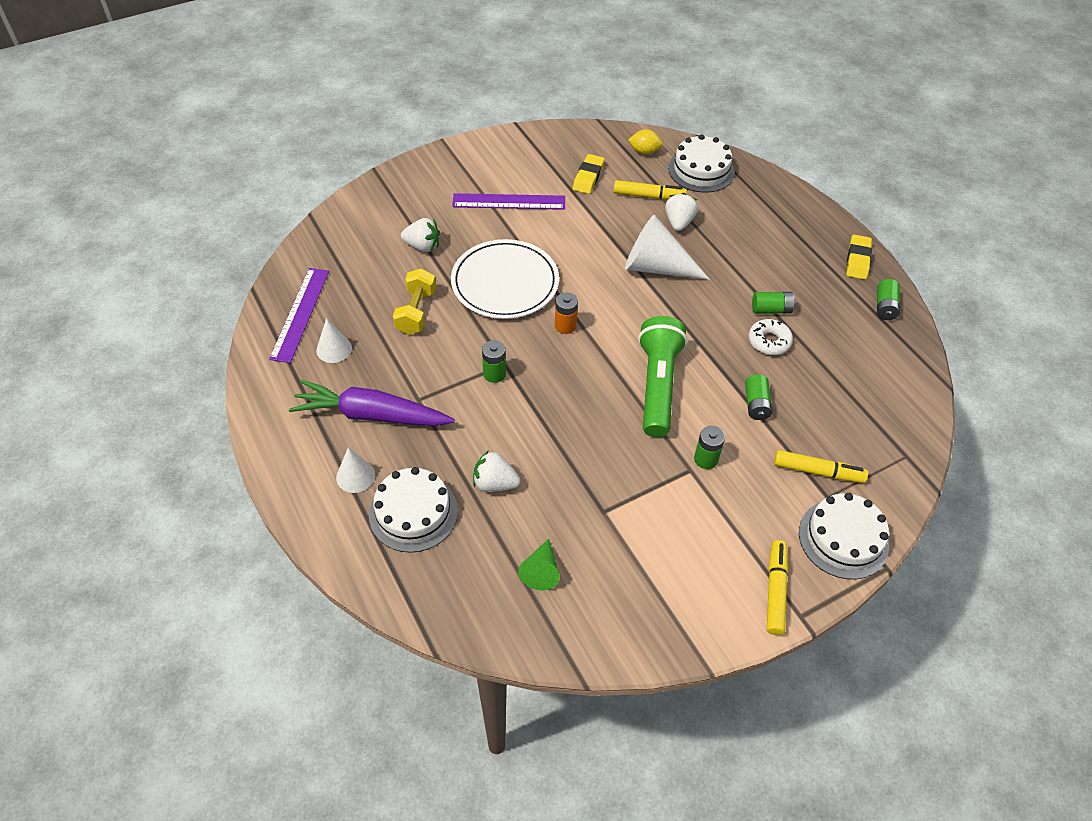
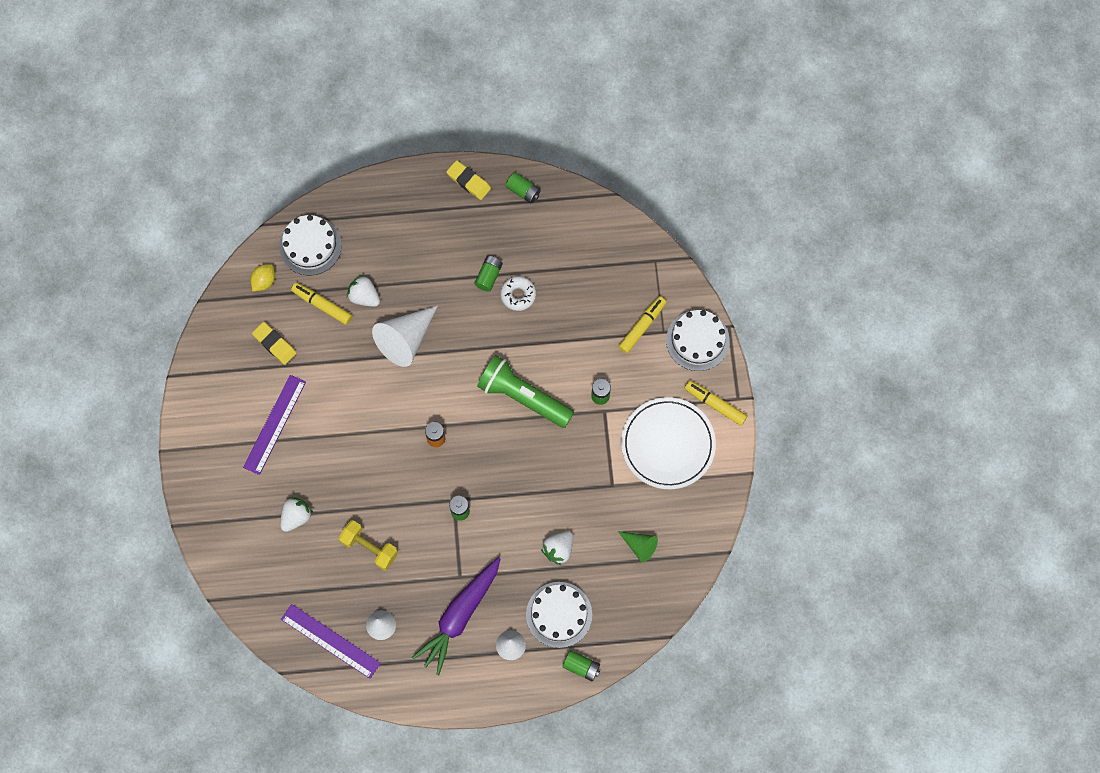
camera: 65 degrees left, 20 degrees up
(505, 282) = (369, 466): white plate -> white plate (668, 444)
(649, 196) = (322, 305): yellow marker -> yellow marker turned 90 degrees counterclockwise
(756, 404) = (570, 336): green battery -> green battery (581, 667)

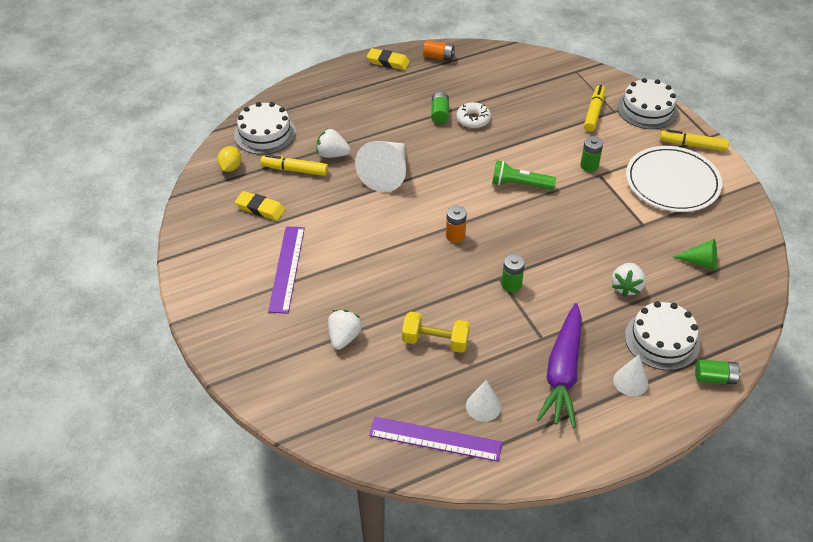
camera: 20 degrees left, 25 degrees down
(523, 191) = (438, 57): green battery -> orange battery
(523, 397) = (520, 184): green flashlight -> green flashlight, size x0.63

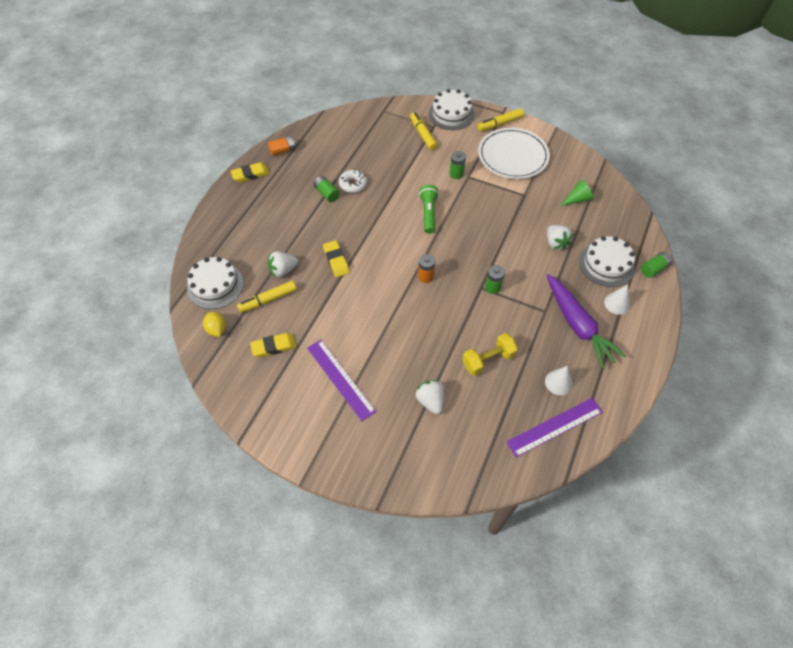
camera: 40 degrees left, 10 degrees up
(387, 173) = (336, 260): white cone -> yellow eraser
(520, 184) = (428, 213): green flashlight -> green flashlight turned 120 degrees clockwise

